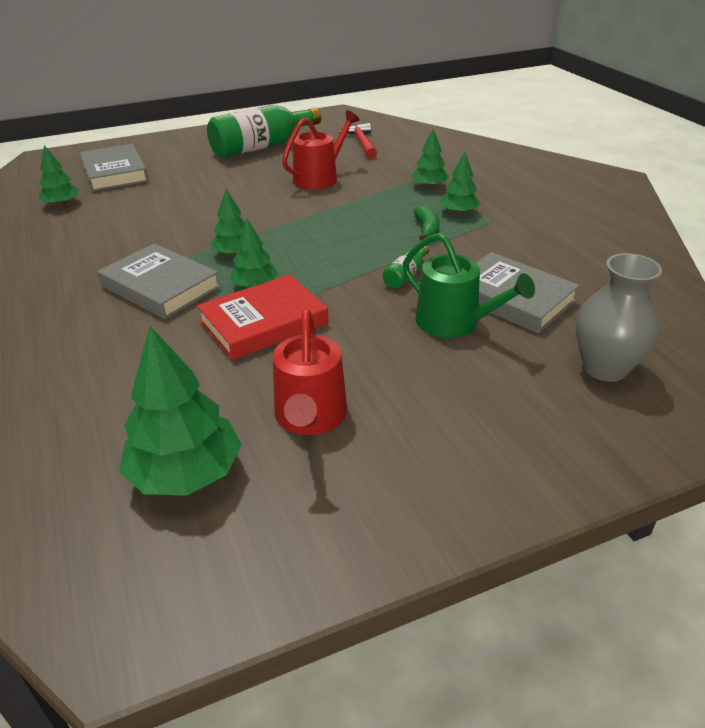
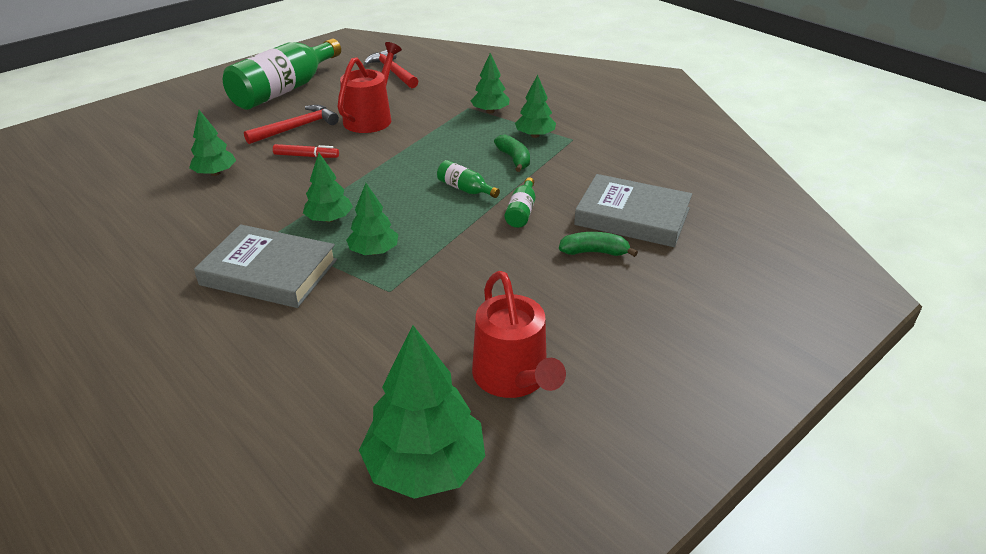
camera: 20 degrees left, 0 degrees up
(62, 204) = (82, 194): green tree -> green tree (215, 173)
(115, 173) = (125, 145): grey book -> none
(247, 201) = (306, 156): none -> red marker
(253, 177) = (296, 128): none -> red hammer
(263, 322) = (407, 290): red book -> none
(366, 248) = (465, 189): none -> green bottle
(454, 323) = (594, 252): green watering can -> green banana
(605, 368) = (747, 269): grey vase -> none

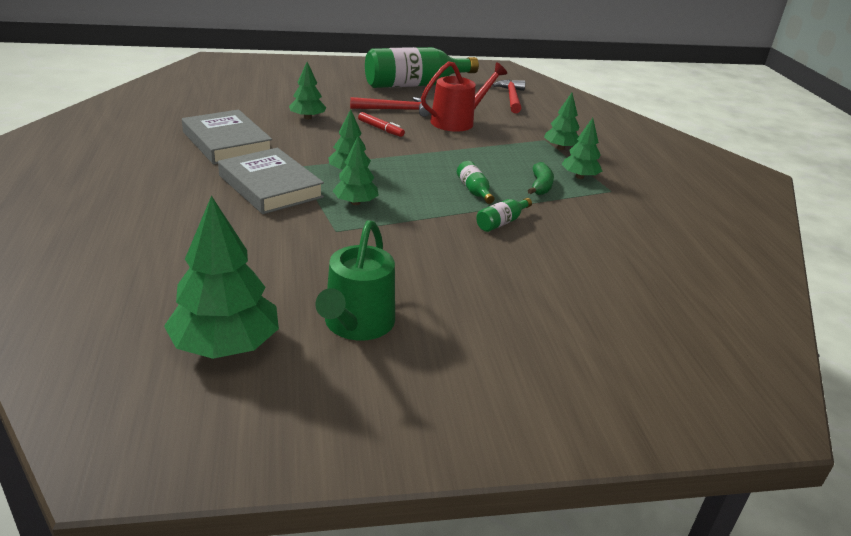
camera: 30 degrees right, 5 degrees down
(513, 378) = (356, 324): red watering can -> green watering can
(594, 252) = (529, 273): green banana -> none
(632, 216) = (597, 263): grey book -> grey book (227, 142)

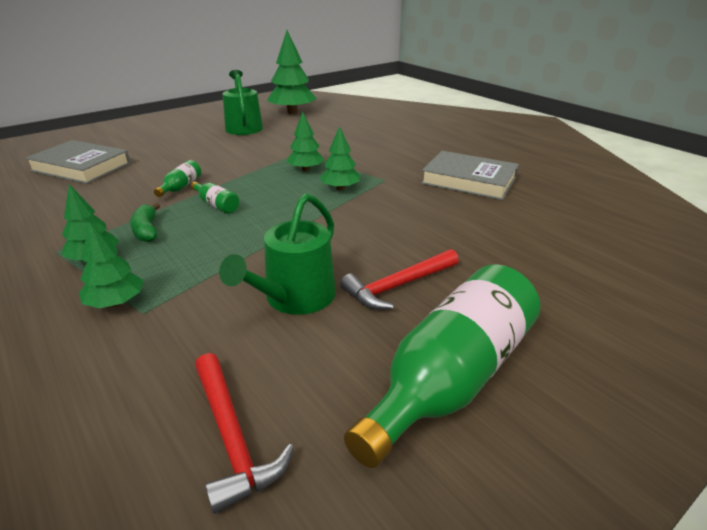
camera: 155 degrees right, 0 degrees up
(270, 186) = (377, 162): grey book -> grey book (81, 167)
(307, 118) = (465, 229): green tree -> none
(380, 129) = (374, 244): red marker -> none
(457, 121) = (295, 298): red watering can -> green watering can

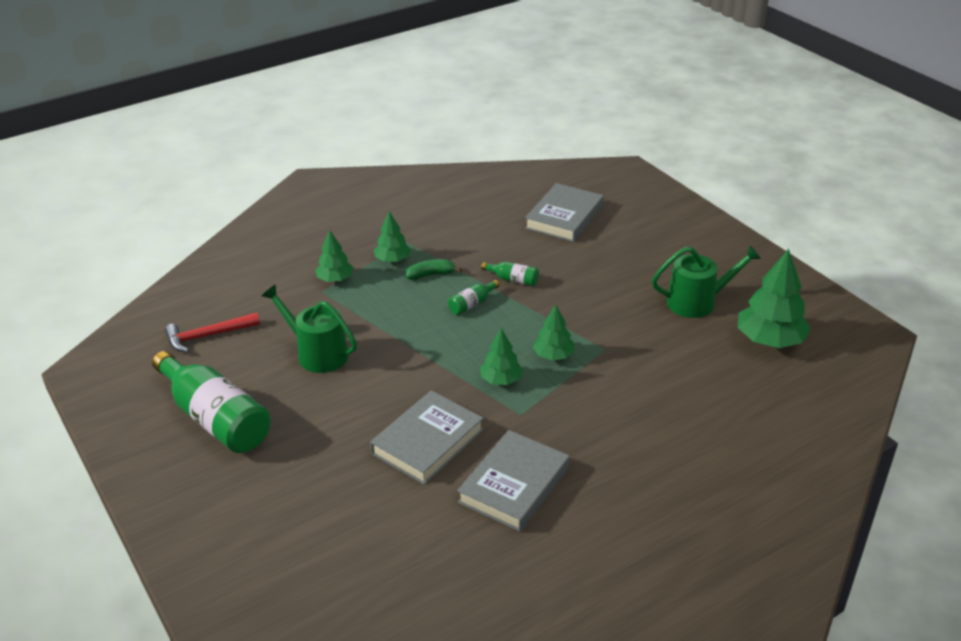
camera: 95 degrees right, 5 degrees up
(398, 286) = (317, 405): red hammer -> none
(434, 216) = (428, 442): none -> grey book

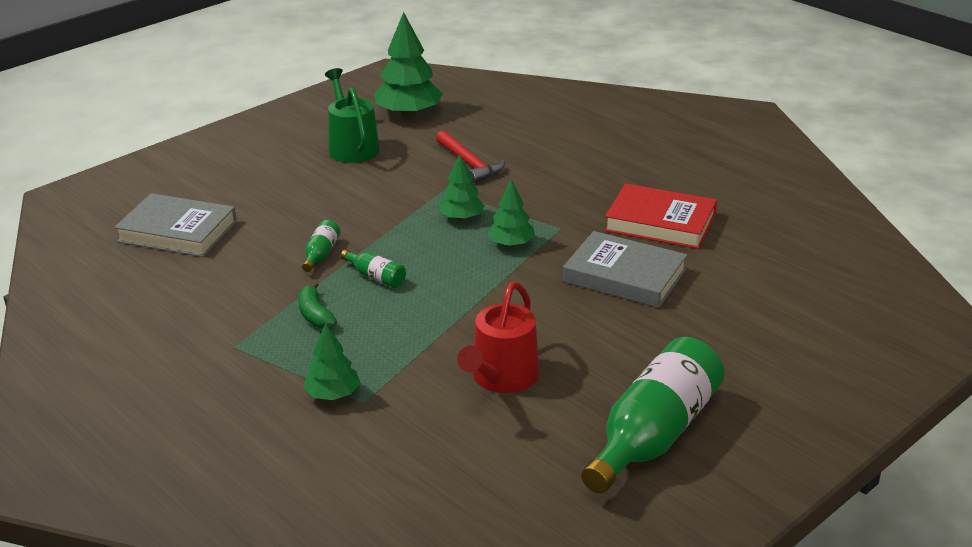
camera: 100 degrees left, 5 degrees down
(208, 336) = (490, 489): red hammer -> red hammer (470, 163)
(317, 353) = (502, 378): green watering can -> red watering can
(392, 260) = (280, 351): green tree -> none
(514, 485) = (660, 222): grey book -> red book

